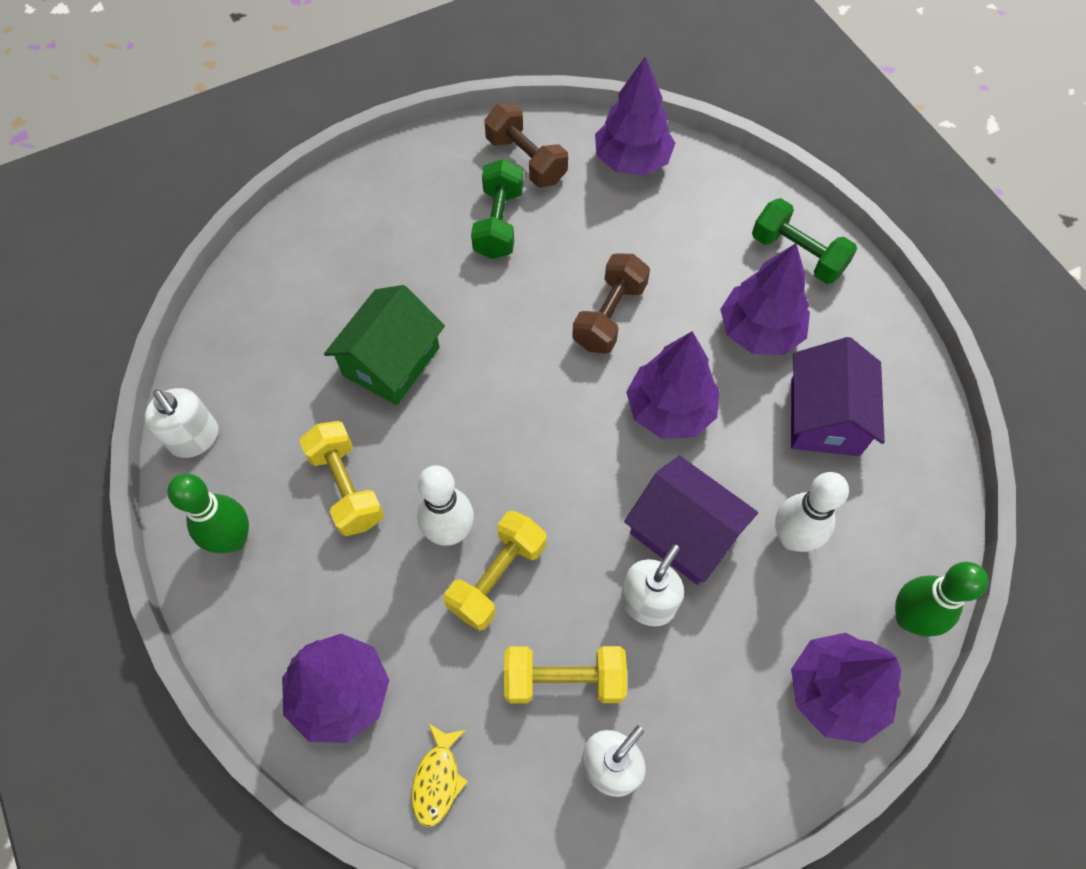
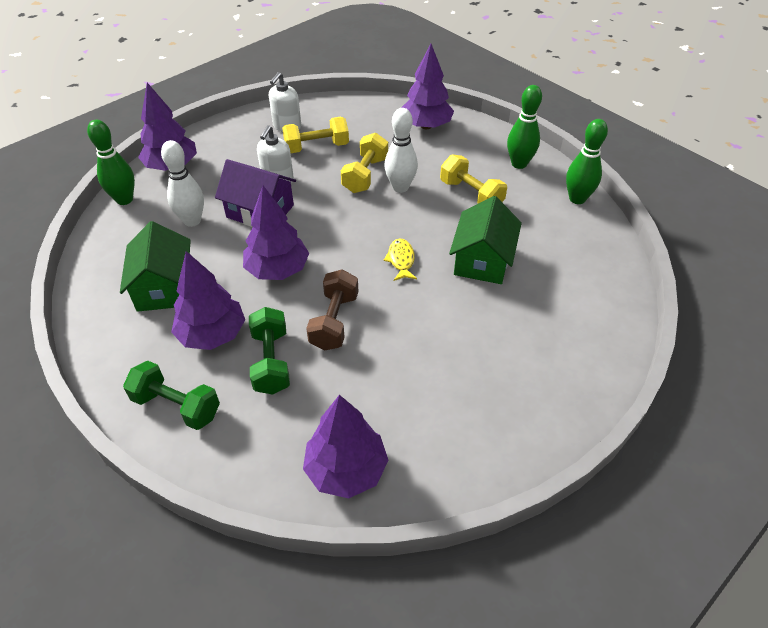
camera: 165 degrees right, 15 degrees down
(195, 438) = (577, 199): white soap dispenser -> green bowling pin
(437, 780) = (367, 111): yellow fish -> yellow fish (401, 260)
(498, 223) = (451, 375): green dumbbell -> green dumbbell (271, 361)
(526, 160) = (451, 444): brown dumbbell -> none
(824, 417) = (164, 287): purple house -> green house

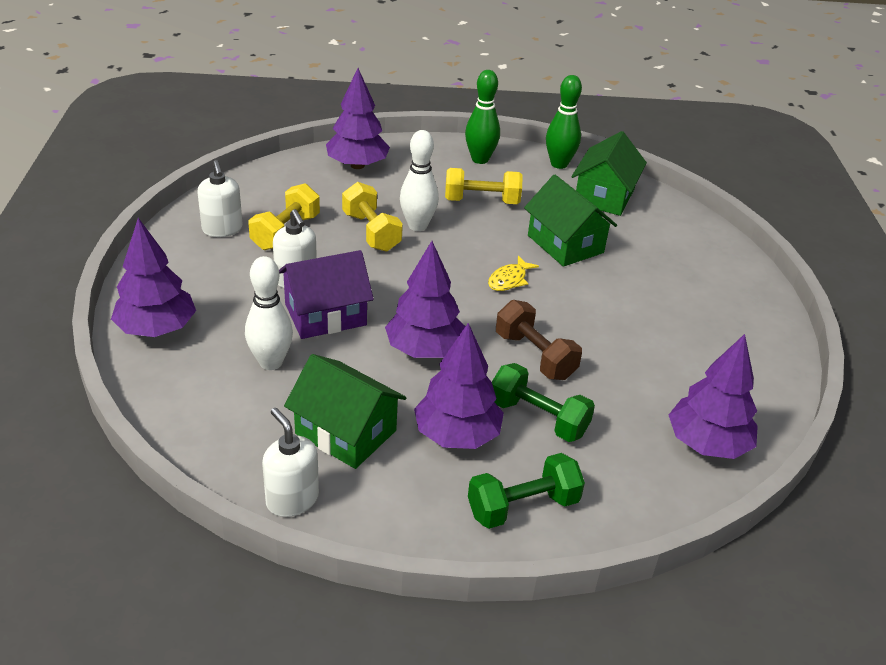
camera: 50 degrees left, 10 degrees down
(87, 304) = (292, 499): none -> white soap dispenser
(124, 199) = (157, 389): green bowling pin -> none
(401, 260) = (509, 280): yellow fish -> yellow fish turned 90 degrees counterclockwise
(574, 243) = (604, 196): none -> green house

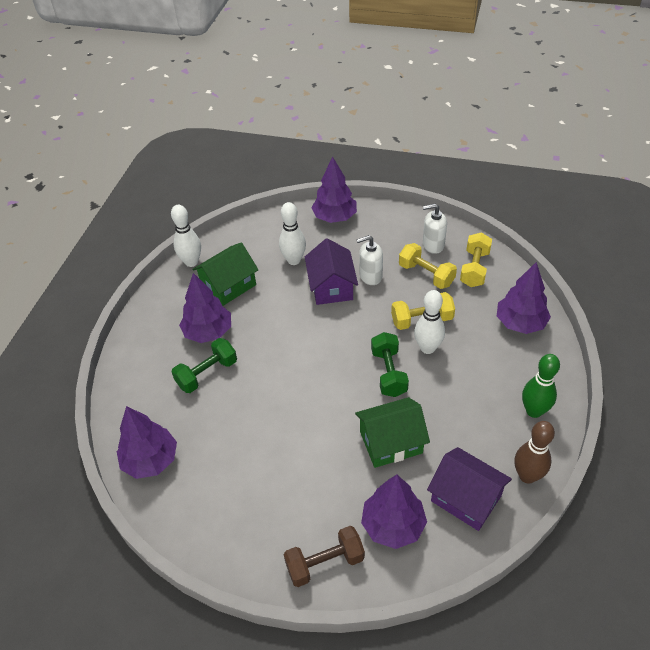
camera: 110 degrees right, 10 degrees up
(292, 499) = (191, 262): white soap dispenser -> white bowling pin
(424, 350) = (285, 329): purple tree -> purple tree (393, 525)
(481, 201) = (461, 397): yellow dumbbell -> yellow dumbbell (474, 269)
(509, 280) = (349, 391): yellow fish -> none
(523, 506) = (146, 350): green dumbbell -> green dumbbell (389, 373)
(535, 356) = (263, 386): brown dumbbell -> brown dumbbell (325, 563)
(559, 164) = (527, 476): green bowling pin -> brown bowling pin
(604, 196) = (466, 498): green house -> purple house

